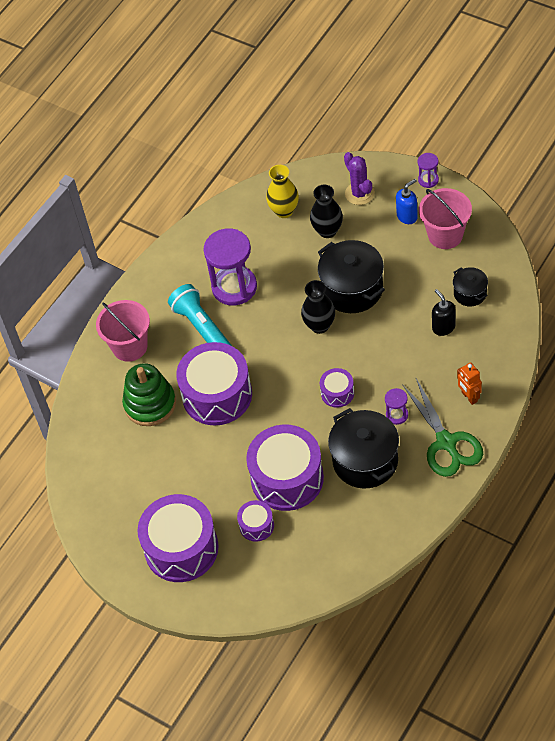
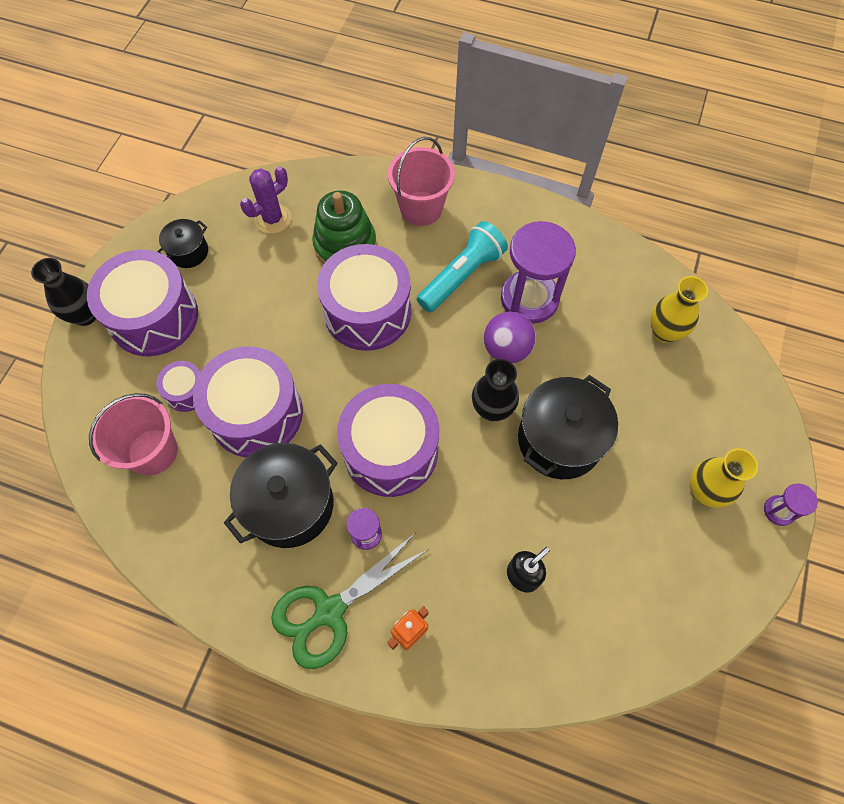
camera: 70 degrees right, 10 degrees up
(273, 309) = (506, 349): none -> purple ball
(327, 231) = (647, 391): black vase -> black vase (85, 315)
(337, 393) = (390, 450): purple drum -> purple drum, size x2.12
(359, 193) = (723, 420): purple cactus -> purple cactus (272, 219)
(407, 216) = (703, 492): blue soap dispenser -> yellow vase
(445, 235) = (686, 552): pink bucket -> pink bucket (153, 451)
(470, 293) = (591, 606): black pot -> black pot (188, 252)

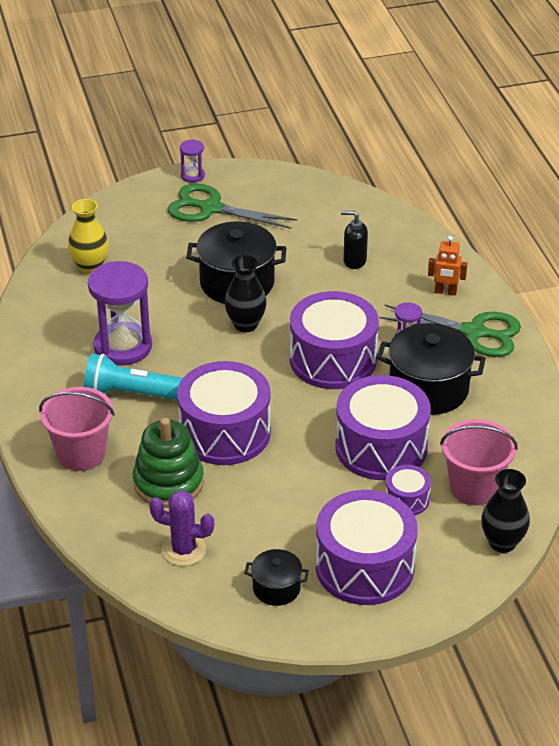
camera: 125 degrees left, 25 degrees down
(85, 315) = (411, 617): black vase -> black vase (502, 542)
(506, 349) = (184, 339): purple ball -> none
(703, 492) = (211, 208): yellow vase -> green scissors

